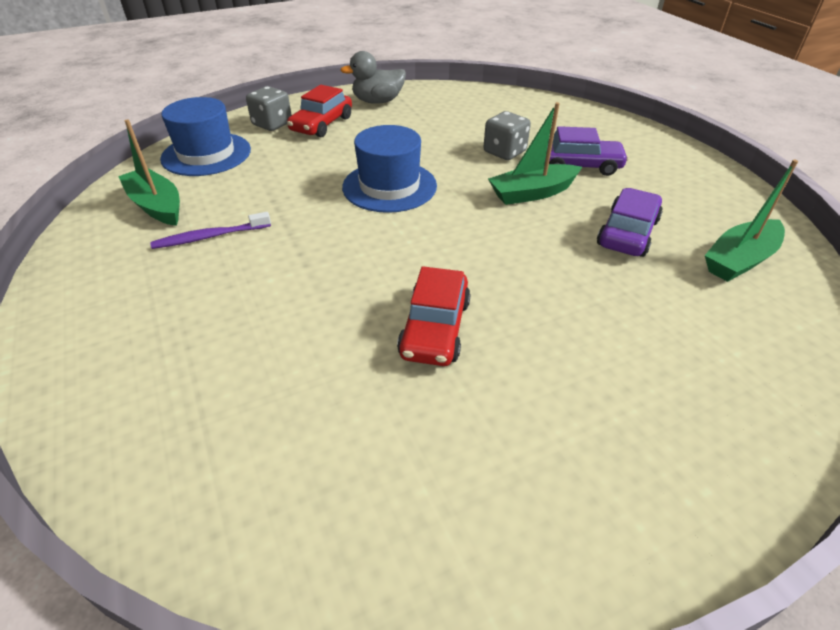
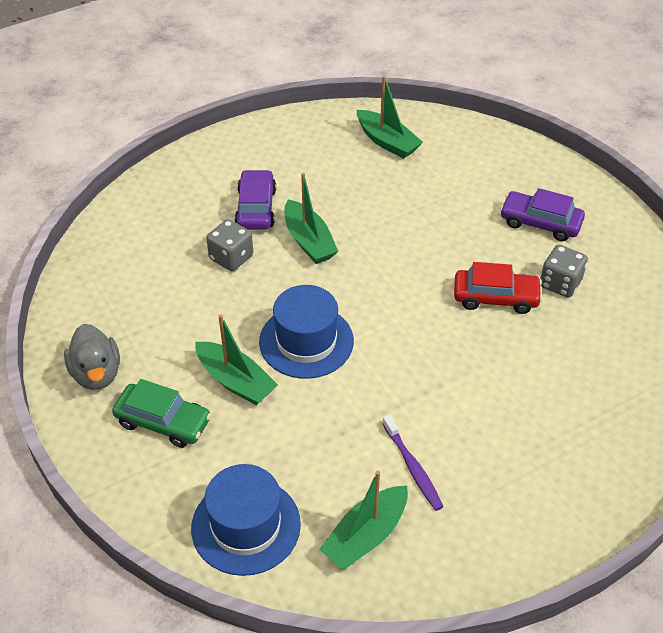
camera: 95 degrees left, 5 degrees up
(272, 124) = (161, 475): grey dice -> grey dice (560, 283)
(322, 124) = (163, 422): red car -> green car
(352, 152) = (235, 381): none -> green boat
(627, 233) = (362, 191): purple car -> purple car (540, 223)

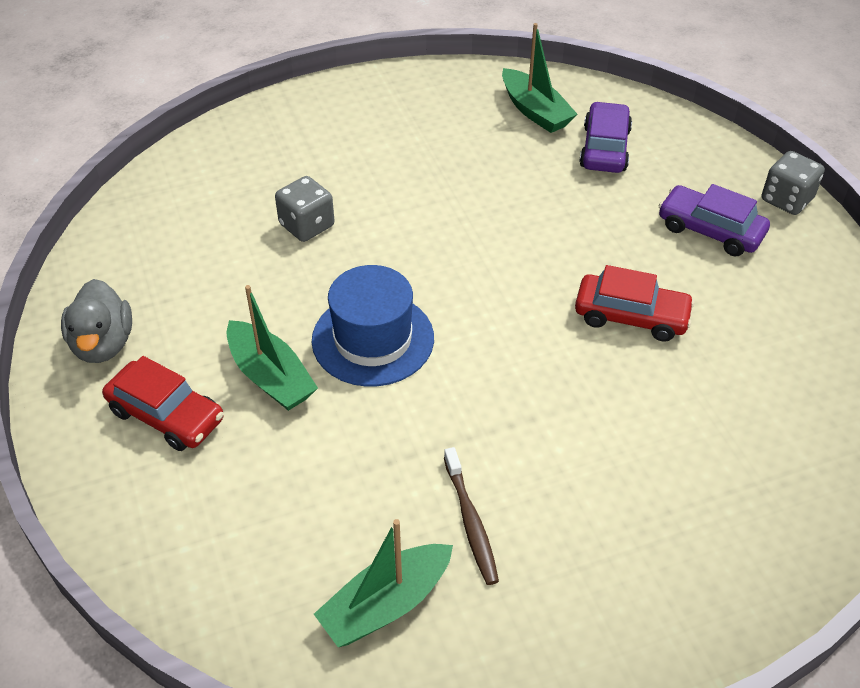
camera: 10 degrees right, 0 degrees up
(163, 422) = (166, 415): green car -> red car
(246, 526) = (232, 565): blue hat -> none
(256, 208) = (353, 171): purple car -> purple car (604, 148)
(308, 241) = (407, 217): green boat -> none
(412, 467) = (470, 522): purple toothbrush -> brown toothbrush
(560, 283) = (721, 309): grey dice -> grey dice (786, 199)

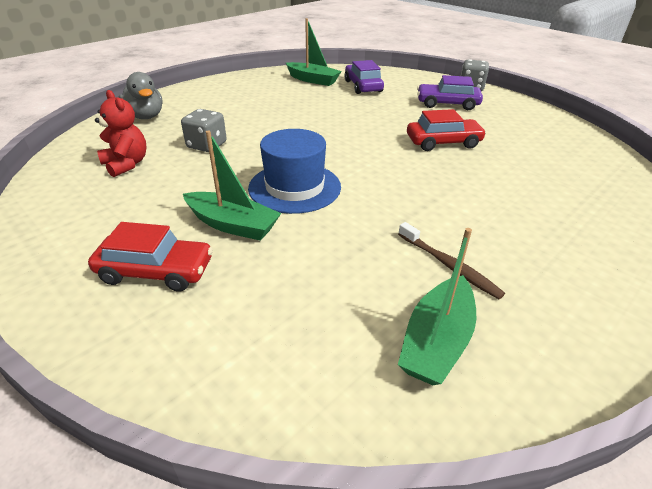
camera: 25 degrees left, 10 degrees down
(103, 344) = (72, 241): grey duck -> grey duck (145, 116)
(198, 234) = (126, 164): none -> red teddy bear

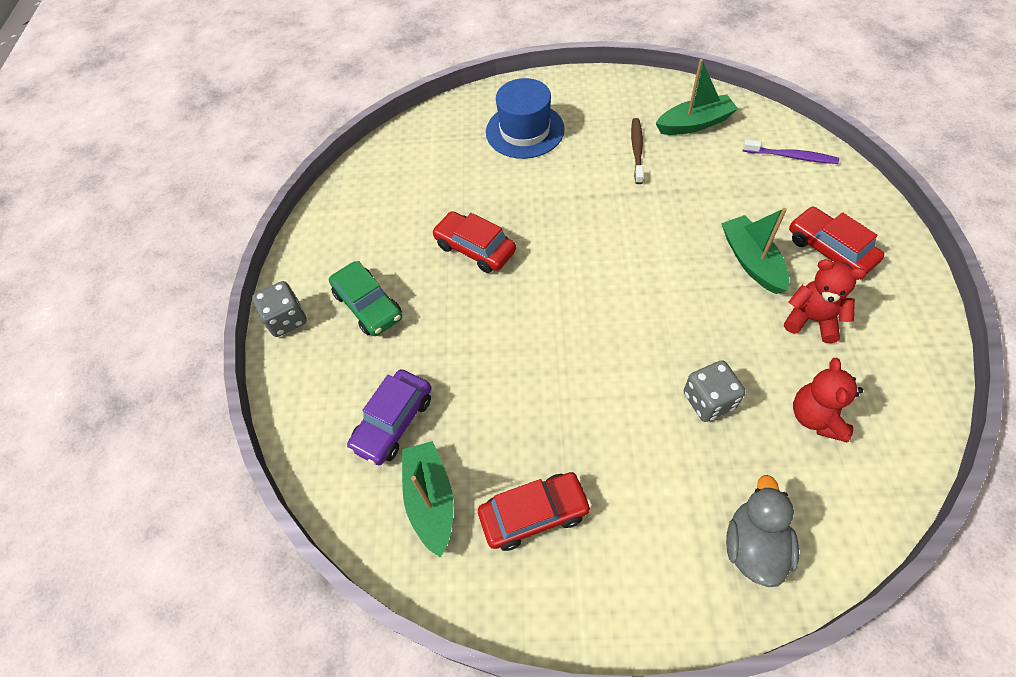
camera: 130 degrees left, 20 degrees up
(152, 209) = (812, 320): none -> red teddy bear
(263, 91) = (534, 514): none -> red car
(266, 369) = (791, 156): none -> purple toothbrush
(294, 187) = (670, 273): blue hat -> blue hat (525, 131)
(447, 104) = (368, 305): purple car -> green car

